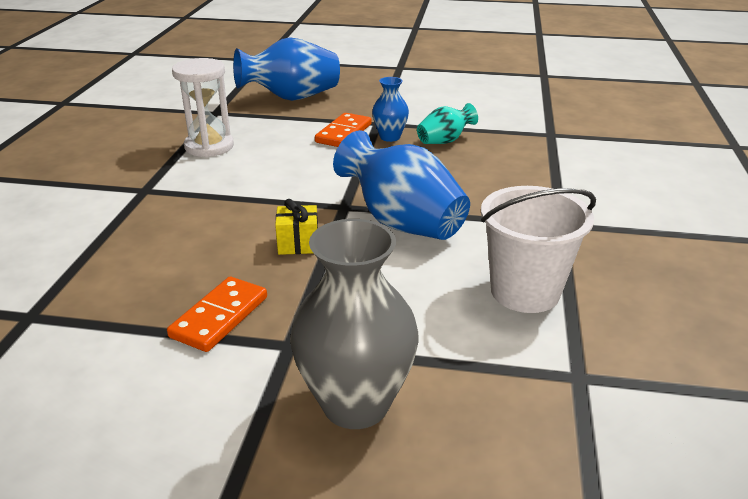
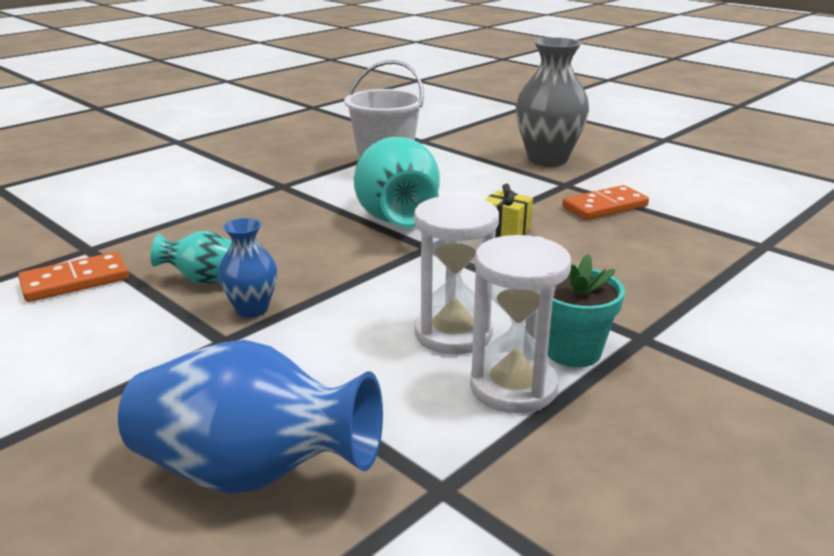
camera: 145 degrees left, 5 degrees down
(185, 170) = (573, 351): none -> turquoise flower pot
(263, 159) = (453, 333): none -> white hourglass
(343, 133) = (296, 339): orange domino -> orange domino (75, 281)
(402, 223) = (397, 220): blue vase -> turquoise vase

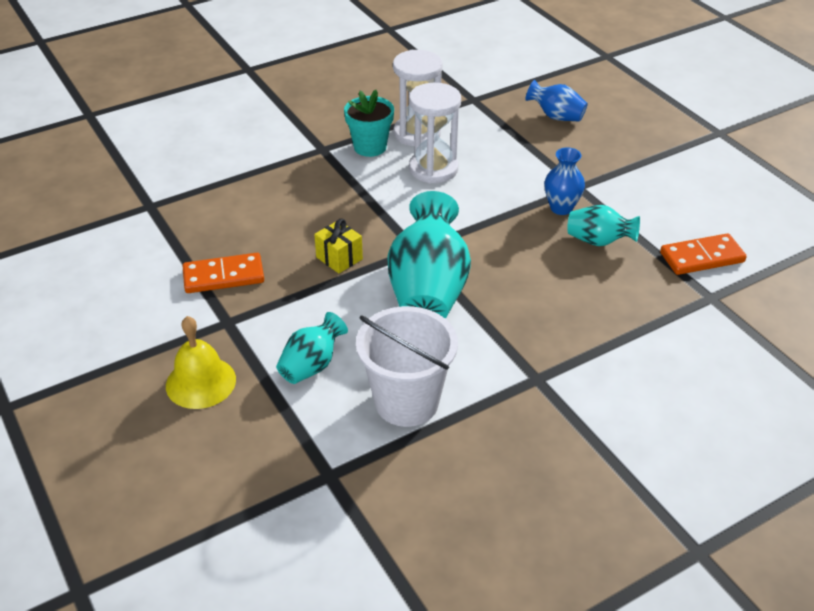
camera: 165 degrees left, 15 degrees up
(251, 473) = (556, 116): blue vase -> blue vase, size x0.53
(471, 173) = (312, 365): none -> turquoise vase
(547, 159) = (201, 382): grey vase -> yellow bell

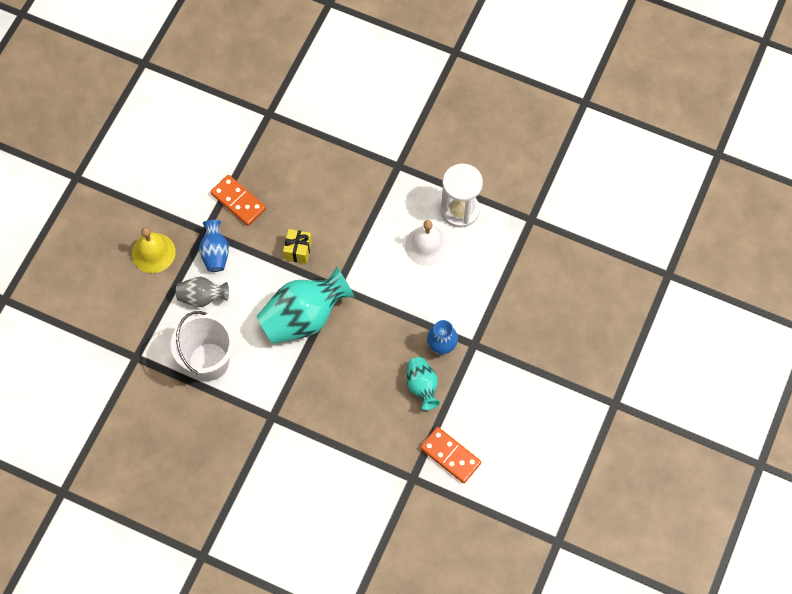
camera: 55 degrees right, 25 degrees up
(312, 365) = (202, 297): turquoise vase -> grey vase
(370, 147) = (422, 192): turquoise flower pot -> none
(433, 169) = (426, 245): white hourglass -> white bell
(556, 116) = (551, 285): blue vase -> blue vase (215, 253)

